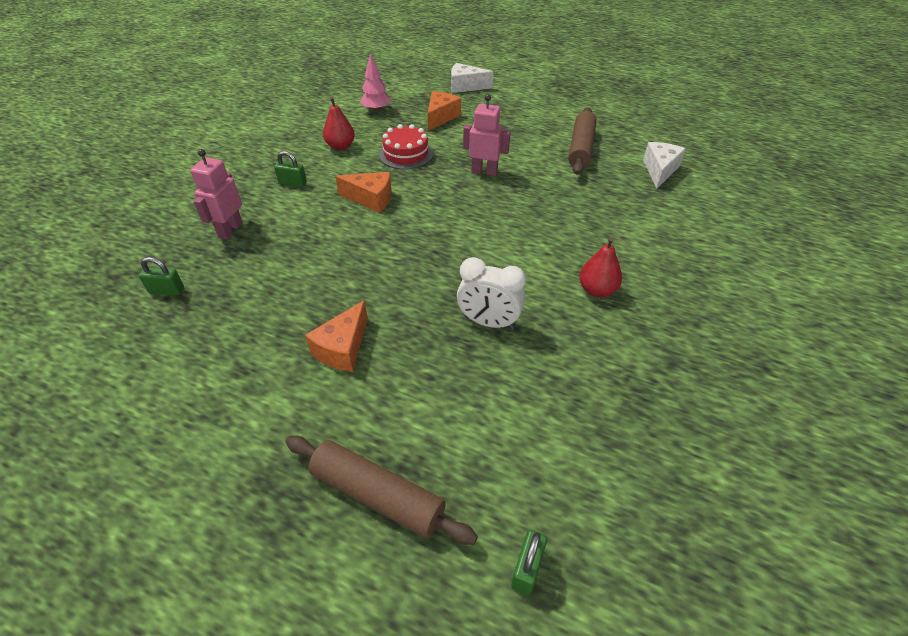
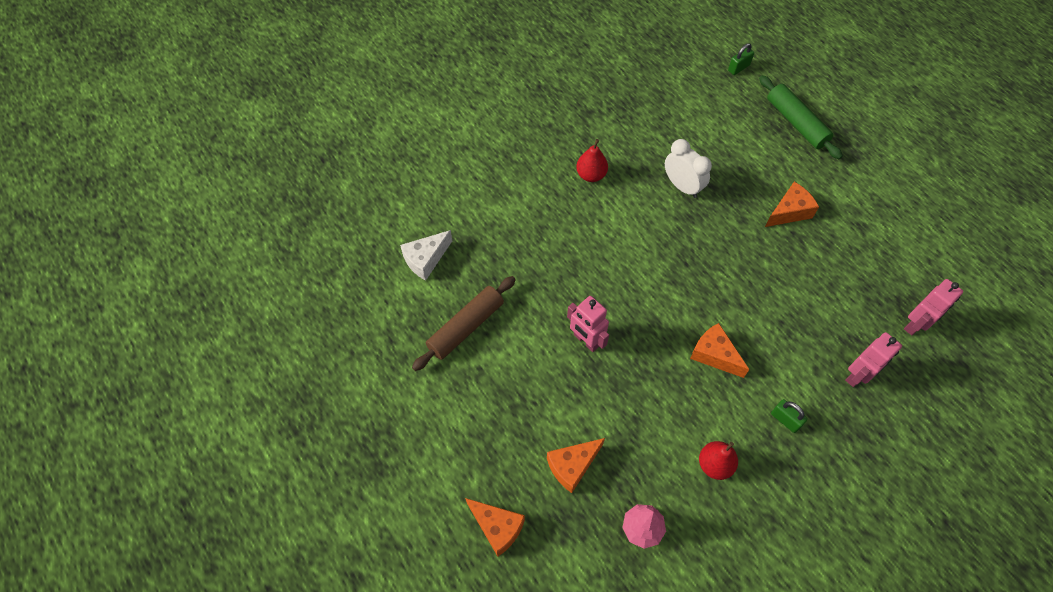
camera: 150 degrees left, 15 degrees up
(167, 290) = (915, 324): green padlock -> pink robot
(378, 495) = (796, 123): brown rolling pin -> green rolling pin
(406, 154) = (648, 411): red cake -> none
(465, 86) = (497, 527): white cheese -> orange cheese

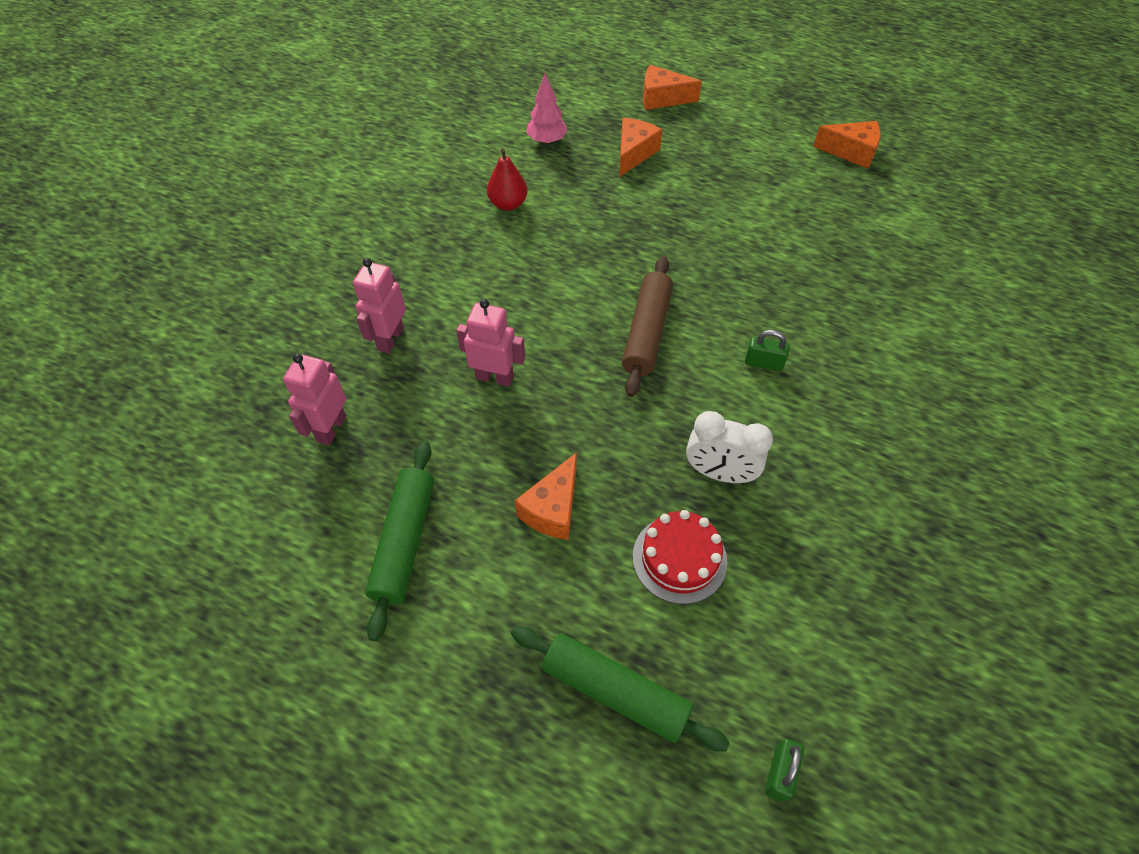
camera: 150 degrees right, 5 degrees down
(426, 259) = (922, 244): white cheese -> none
(466, 327) = (820, 207): brown rolling pin -> brown rolling pin (646, 332)
(586, 340) = (698, 246): pink robot -> pink robot (494, 377)
(591, 175) = (845, 428): red pear -> none
(714, 355) = (558, 290): orange cheese -> orange cheese (851, 152)
(732, 158) = (679, 558): none -> red cake
(785, 420) = (455, 265): green padlock -> green padlock (763, 363)
(883, 234) = (404, 541): none -> green rolling pin

